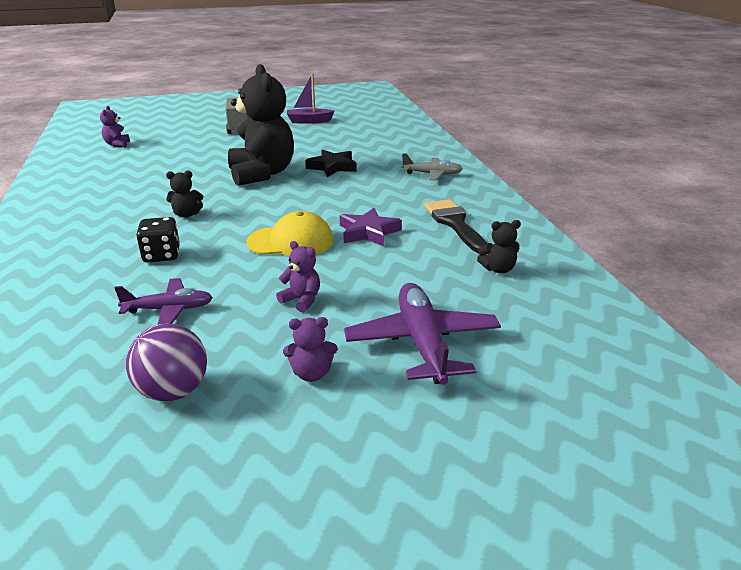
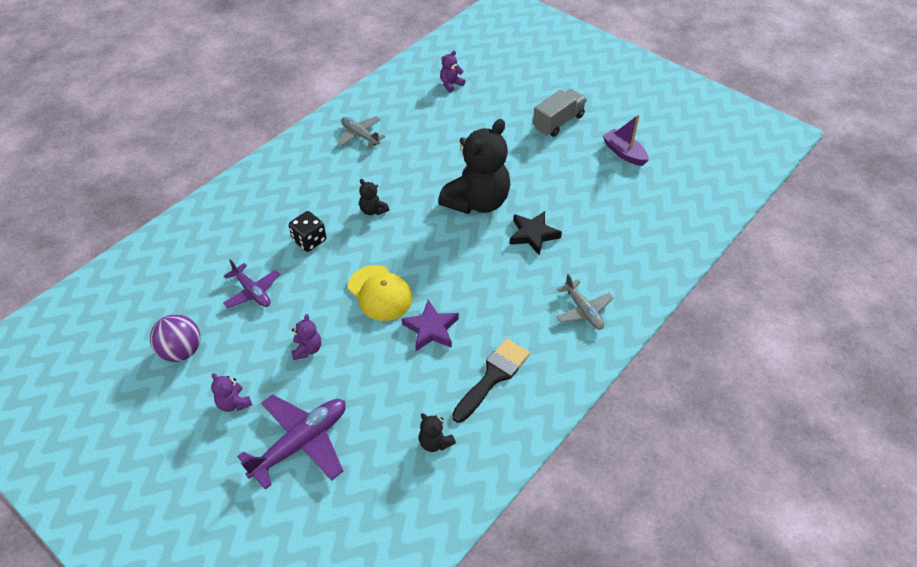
camera: 55 degrees right, 20 degrees up
(85, 192) = (360, 135): none -> grey plane

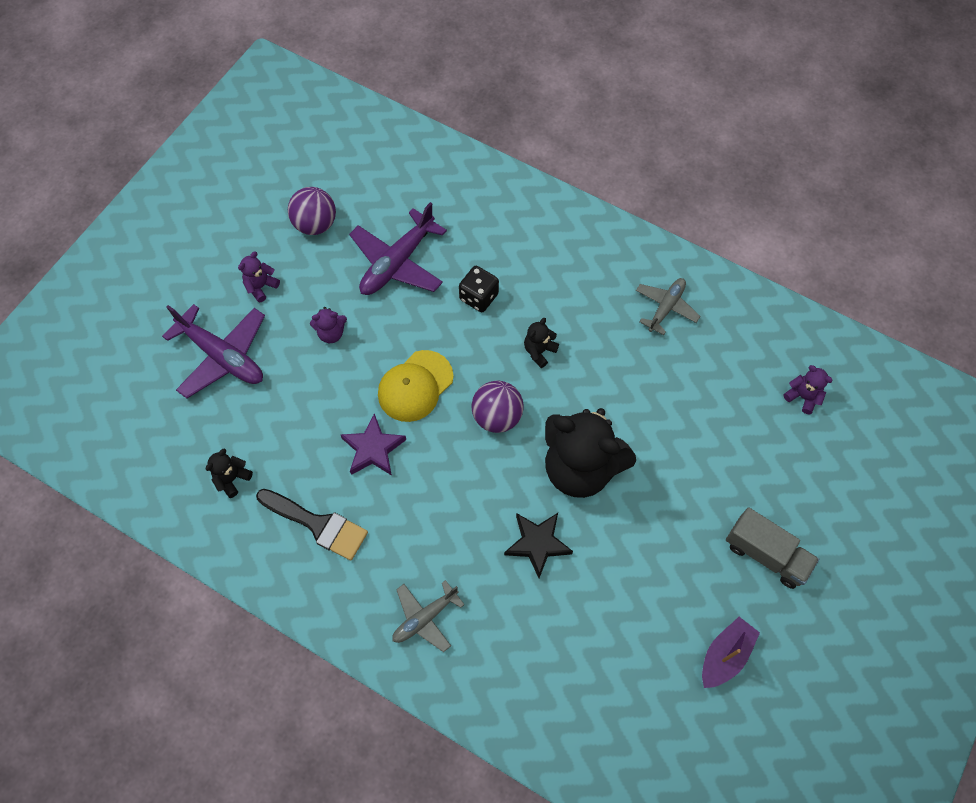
camera: 80 degrees right, 15 degrees up
(252, 291) = (397, 262): purple plane -> purple plane, size x1.62
(422, 244) = (497, 416): none -> purple ball

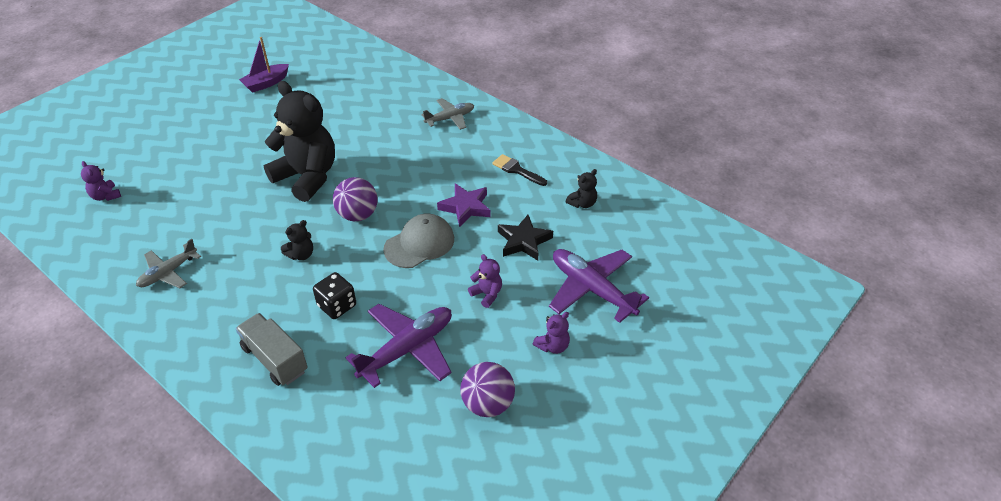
camera: 170 degrees left, 20 degrees down
(318, 524) = (517, 170): black brush -> black brush, size x0.66
(331, 333) = (487, 294): purple teddy bear -> purple teddy bear turned 45 degrees clockwise
(415, 386) = (419, 244): yellow cap -> grey cap
(537, 543) = (359, 142): black star -> black star (523, 241)
(766, 554) = (206, 120): grey truck -> grey truck (275, 359)

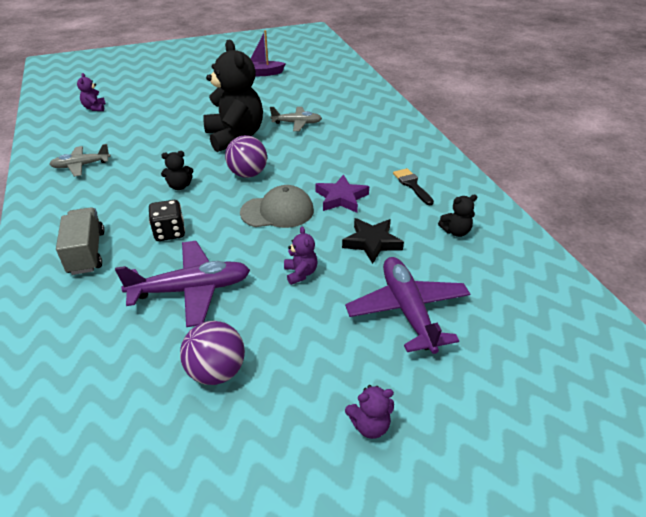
camera: 30 degrees right, 5 degrees down
(450, 118) = (383, 131): grey plane -> grey plane (297, 123)
(553, 346) = (325, 346): purple teddy bear -> purple teddy bear (370, 425)

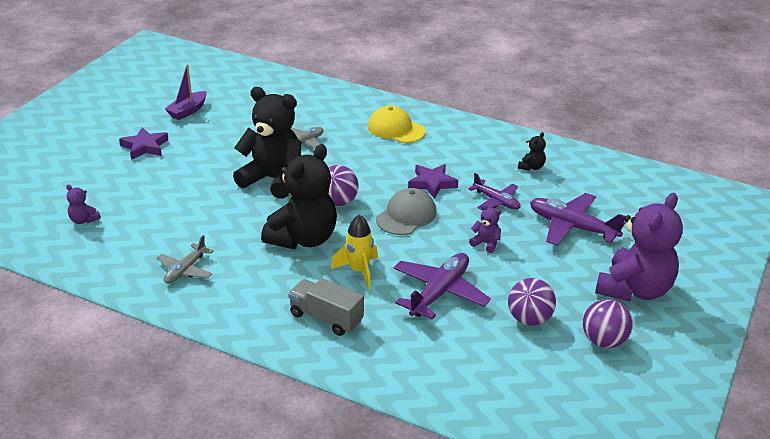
camera: 45 degrees left, 5 degrees down
(169, 232) = (359, 271): black dice -> yellow rocket
(180, 186) = (303, 239): black teddy bear -> black teddy bear, size x2.43
(201, 83) = (145, 147): none -> purple star
(243, 456) = (603, 341): none -> purple ball
(370, 425) = (634, 289): purple teddy bear -> purple teddy bear, size x2.43
(372, 243) = (496, 201): black star -> purple plane
(383, 144) = (396, 129): none -> yellow cap
(412, 185) = (461, 150): black brush -> none

